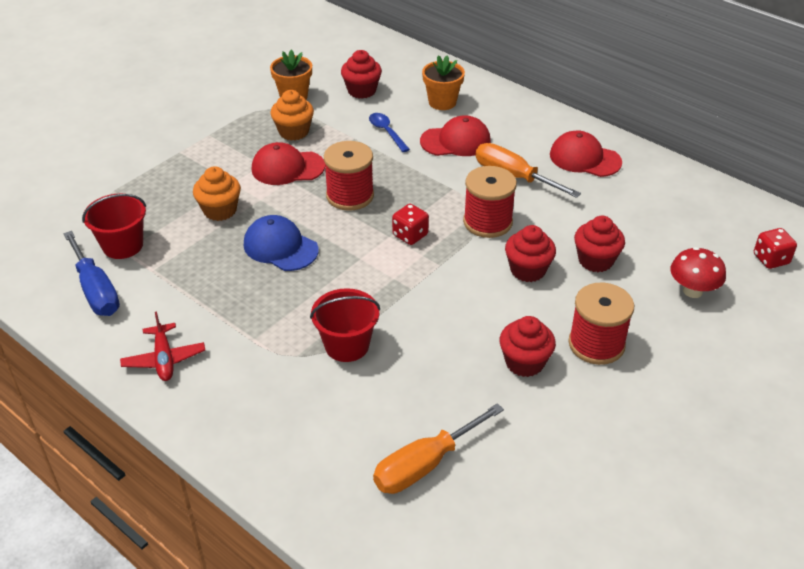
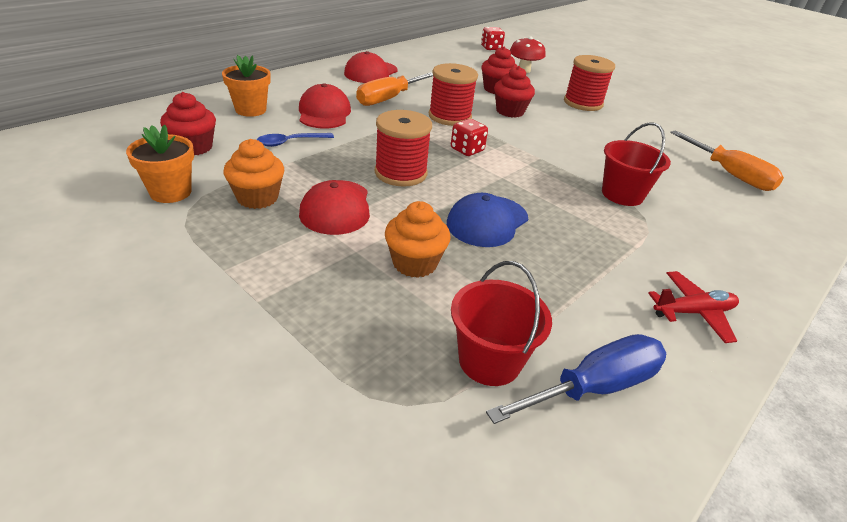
camera: 90 degrees left, 5 degrees down
(524, 362) = (610, 127): red cupcake -> none

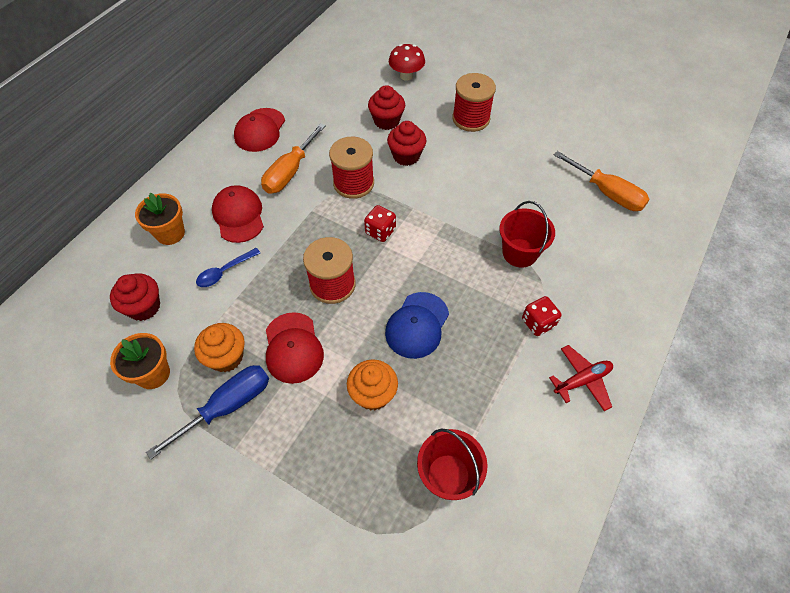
camera: 10 degrees left, 20 degrees up
(491, 48) = (366, 42): red dice -> red dice (538, 323)
(594, 387) = (520, 476): blue screwdriver -> blue screwdriver (227, 406)

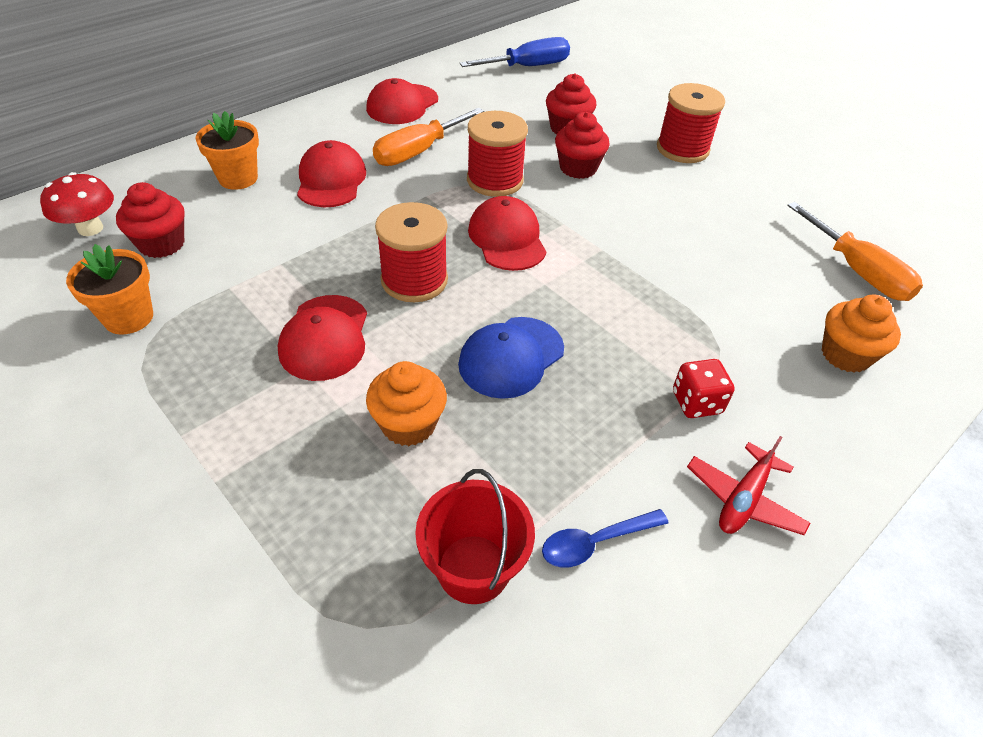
camera: 15 degrees right, 10 degrees down
(224, 272) = (281, 232): blue spoon -> blue spoon (595, 542)
(226, 357) = (231, 324): orange cupcake -> orange cupcake (845, 355)
(227, 406) = (201, 381): blue screwdriver -> blue screwdriver (528, 67)
(380, 231) = (507, 238): red dice -> red cap
(406, 76) = (612, 91): red mushroom -> red mushroom (90, 228)
(519, 253) = (698, 309): red bucket -> none
(582, 380) = (743, 499): red plane -> red plane turned 135 degrees clockwise

